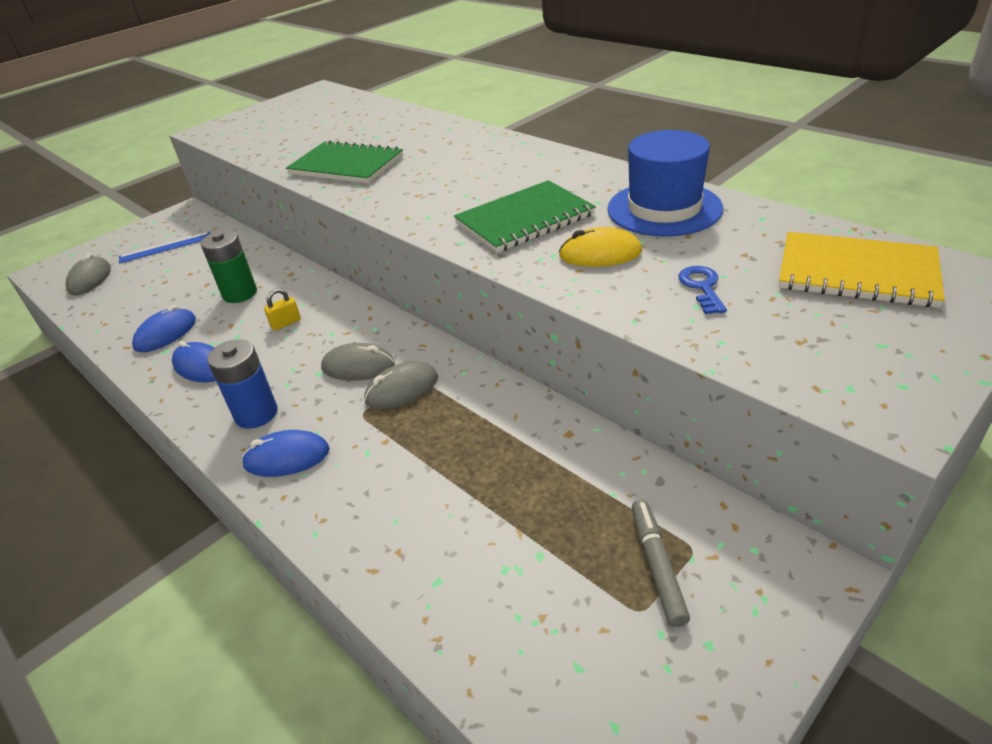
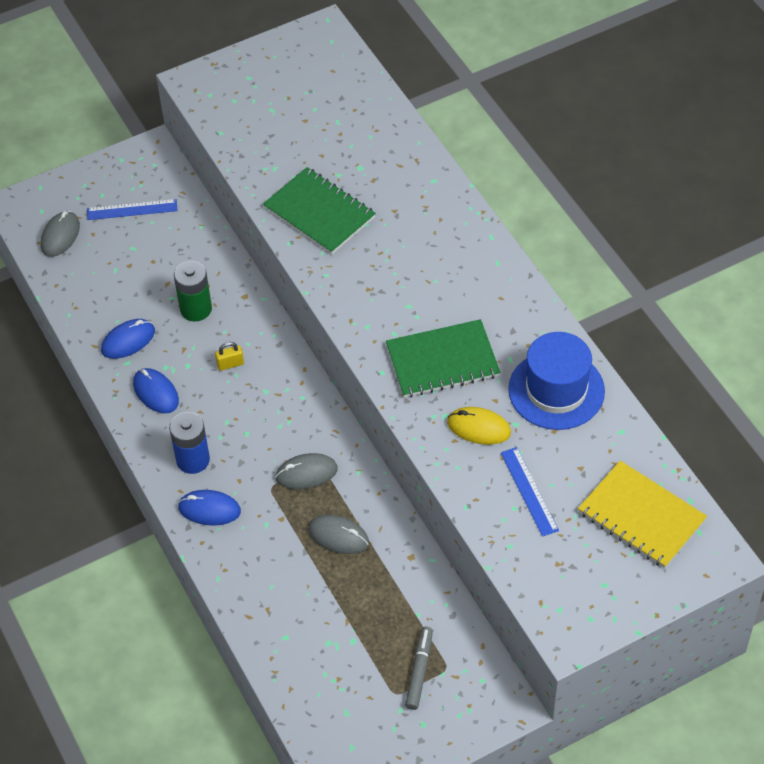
camera: 15 degrees right, 15 degrees up
(358, 366) = (279, 437): grey mouse -> grey mouse (338, 536)
(702, 287) = (529, 491): blue key -> blue ruler

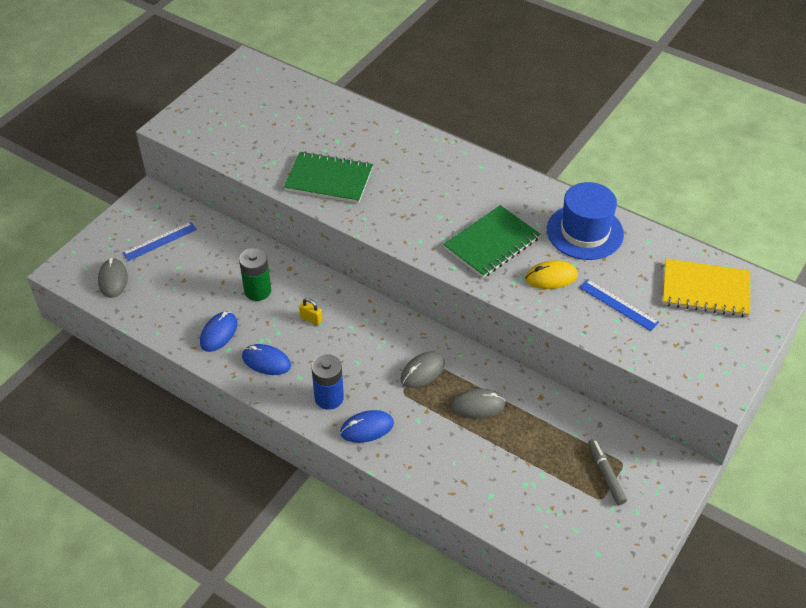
camera: 30 degrees left, 5 degrees down
(230, 364) = (311, 319): yellow padlock -> yellow padlock turned 75 degrees clockwise

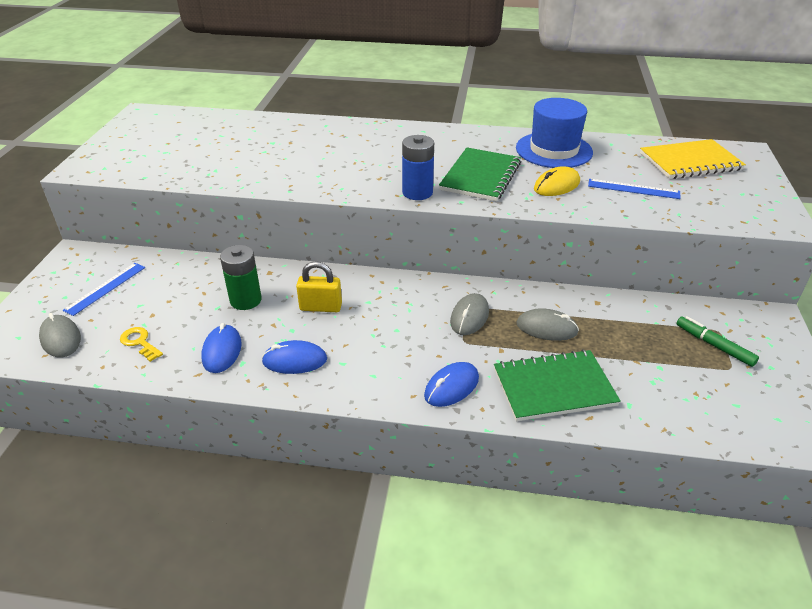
camera: 25 degrees left, 10 degrees down
(165, 303) = (140, 342): none -> yellow key
(311, 319) = (320, 307): yellow padlock -> yellow padlock, size x1.61
(329, 179) = (284, 169): green notebook -> green notebook (554, 387)
(329, 398) = (389, 372): blue battery -> blue battery (417, 192)
(478, 405) = (546, 328): grey mouse -> grey mouse turned 45 degrees clockwise
(606, 474) = (714, 345): grey marker -> green marker

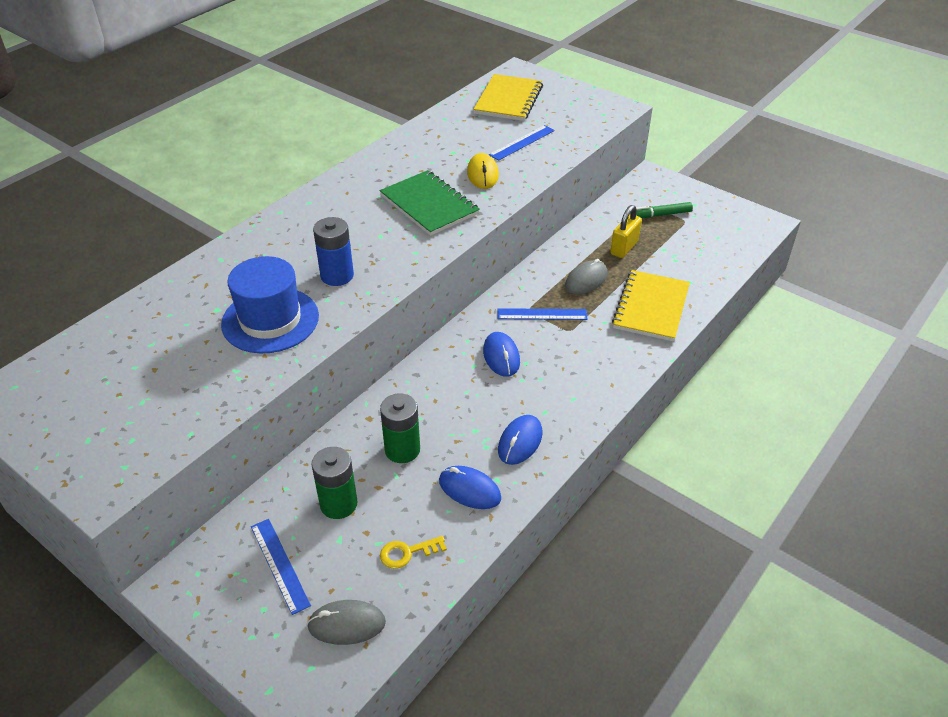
camera: 60 degrees left, 5 degrees up
(173, 291) = (338, 504): none -> green battery
(320, 307) = (457, 399): yellow padlock -> yellow padlock (624, 248)
(417, 192) = (422, 250): blue battery -> blue battery (337, 275)
(451, 387) = (616, 359): blue mouse -> blue mouse (501, 356)
(469, 317) = (542, 314): grey mouse -> blue ruler
(554, 150) = (425, 149): blue hat -> blue hat (270, 320)
(554, 387) = (651, 307): green notebook -> yellow notebook

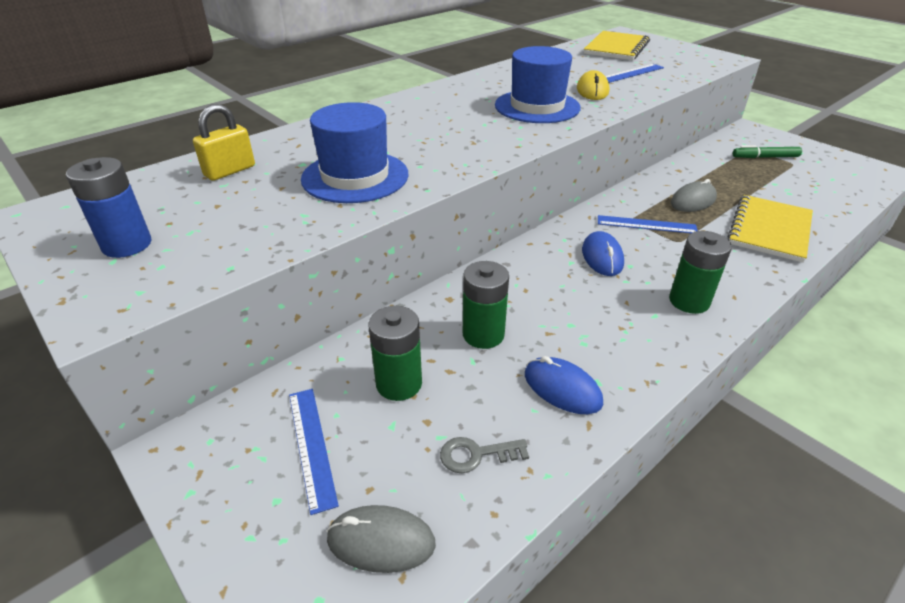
camera: 10 degrees right, 5 degrees down
(337, 275) = (434, 149): blue battery -> blue battery (127, 245)
(407, 553) = (476, 455): yellow key -> grey key
(429, 205) = (537, 106): green notebook -> blue hat
(520, 442) = (626, 343): blue mouse -> none
(574, 394) = (689, 301): none -> green battery
(624, 248) = (731, 179): yellow padlock -> yellow padlock (230, 171)

